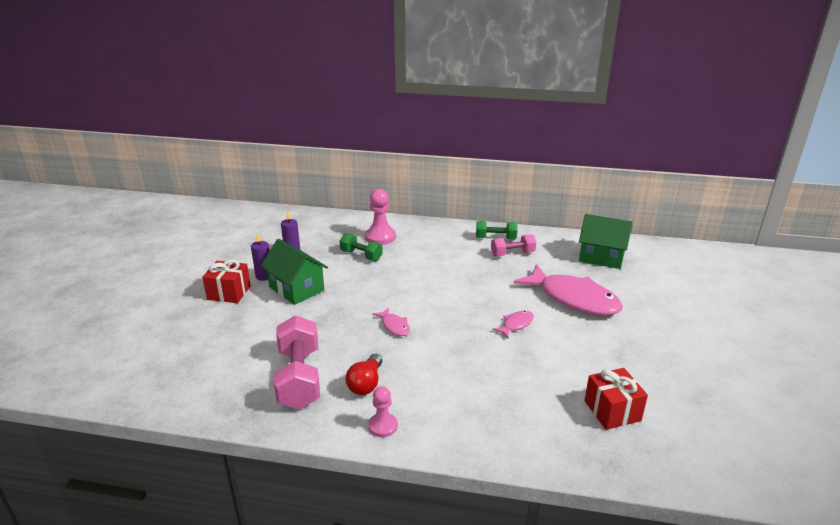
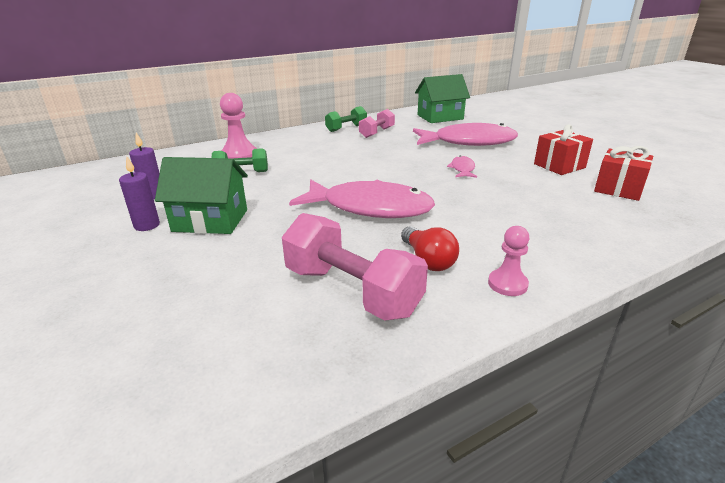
camera: 40 degrees left, 0 degrees up
(229, 293) = (117, 257): red gift -> red gift (559, 166)
(394, 326) = (370, 208): pink fish -> pink fish, size x2.33

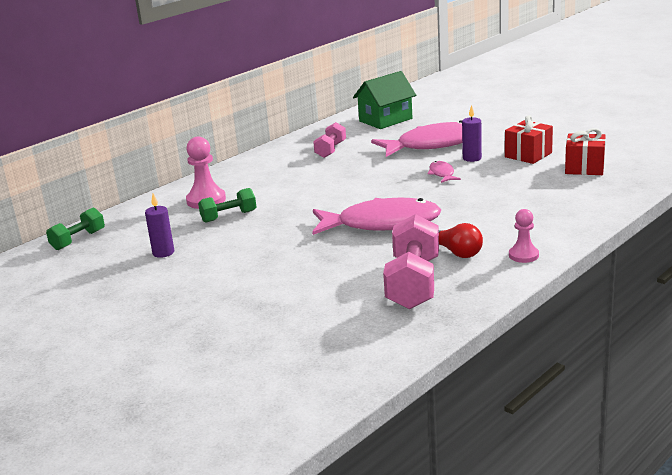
camera: 15 degrees left, 5 degrees down
(147, 225) = (192, 277): purple candle -> purple candle (472, 158)
(210, 220) = (247, 261): green house -> none
(346, 128) = (293, 150): green dumbbell -> green dumbbell (78, 240)
(352, 291) = (413, 283): pink dumbbell -> pink dumbbell turned 75 degrees clockwise

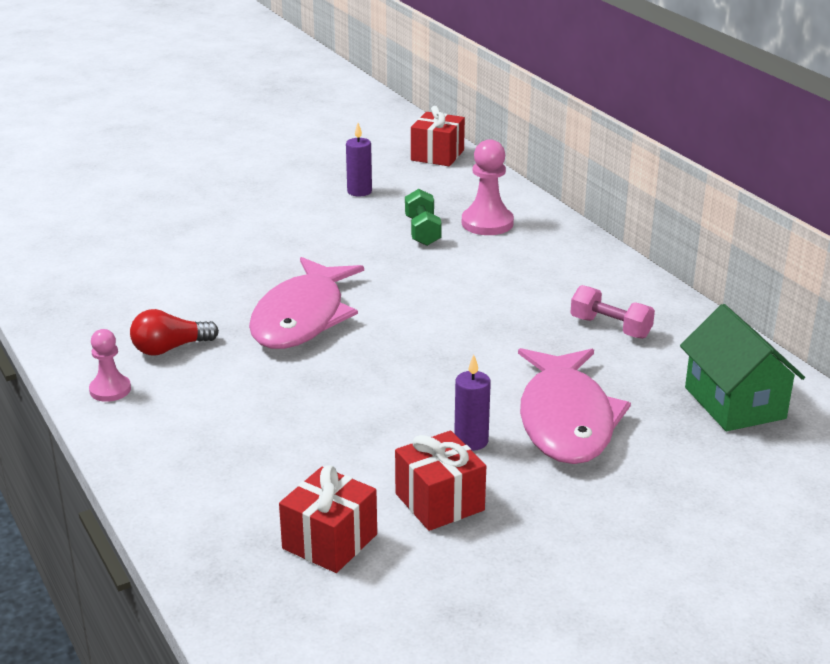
camera: 105 degrees right, 5 degrees up
(78, 240) = (437, 155): green dumbbell -> red gift
(413, 283) = (132, 307): pink dumbbell -> none
(442, 174) = (428, 398): pink fish -> none

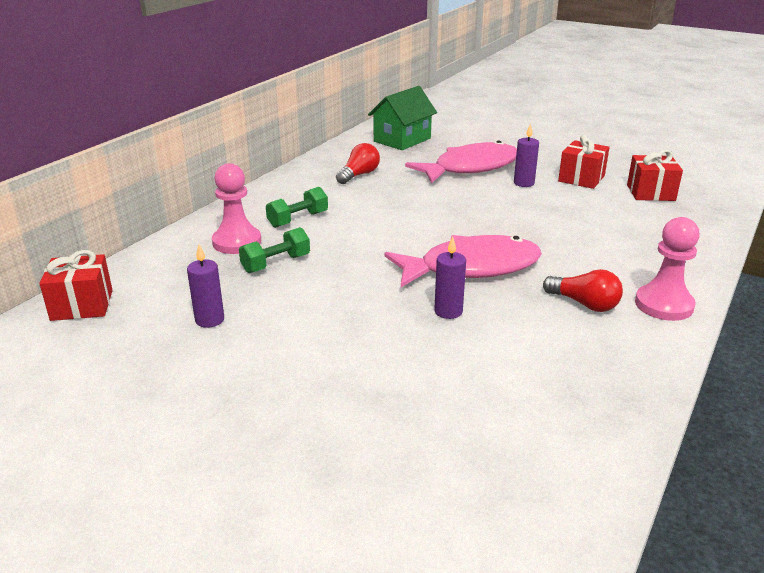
camera: 120 degrees left, 0 degrees up
(110, 390) = (664, 305): pink pawn -> pink pawn, size x1.59
(248, 281) = (448, 311): none -> purple candle
(509, 261) = (298, 220): none -> green dumbbell
(610, 327) = (359, 175): pink dumbbell -> red light bulb

